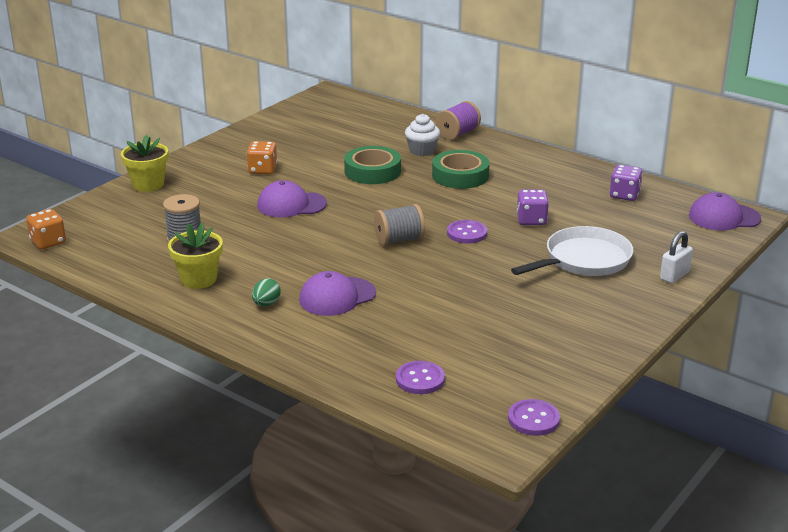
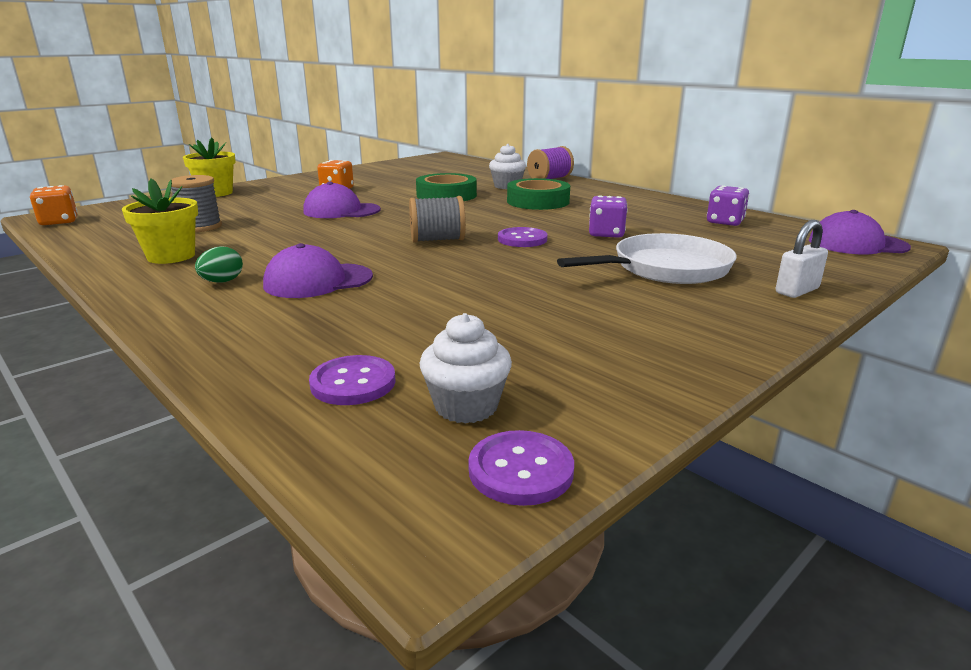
camera: 10 degrees right, 5 degrees down
(491, 387) = (466, 406): none -> white cupcake

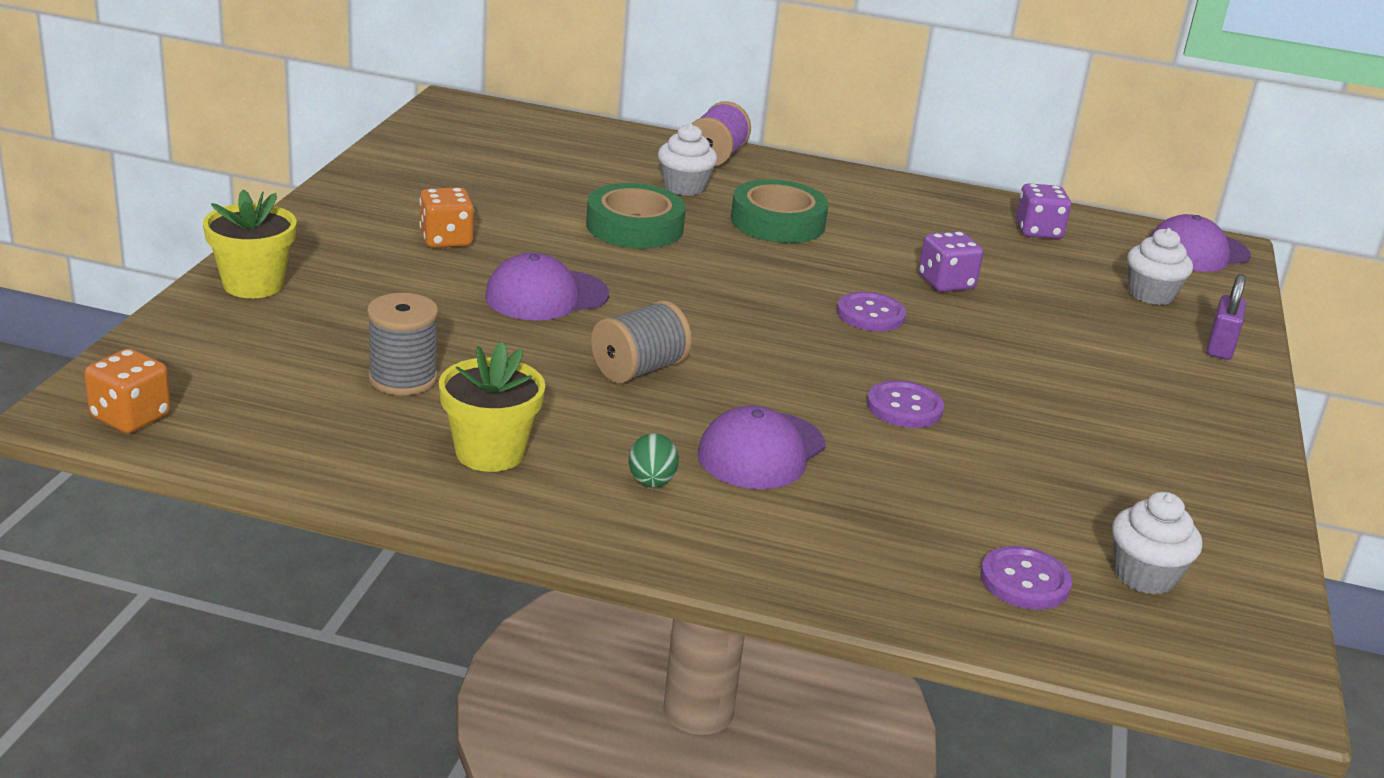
camera: 35 degrees left, 5 degrees up
(437, 240) = (776, 338): grey spool -> grey spool (639, 369)
(520, 470) = (1256, 620): purple button -> purple button (904, 407)
(665, 269) = (1077, 338): white pan -> none
(774, 258) = (1151, 294): none -> white cupcake
(797, 291) = (1220, 348): white padlock -> purple padlock

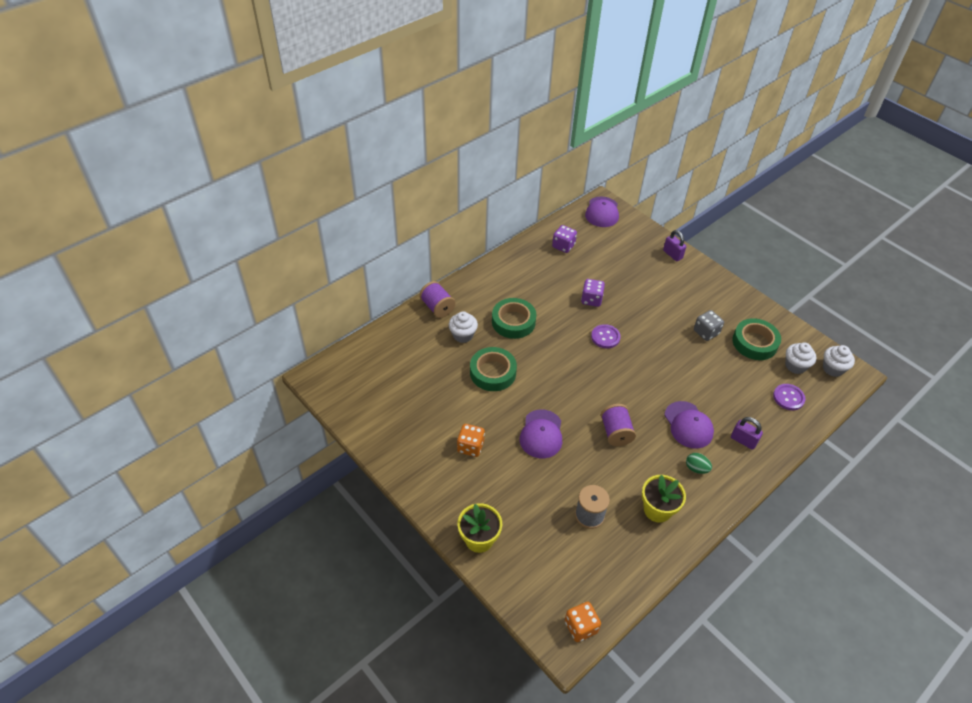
camera: 55 degrees left, 20 degrees up
(639, 369) = (615, 432): grey spool -> purple spool
(805, 533) = (743, 440): none -> purple padlock
(904, 407) = (676, 367): purple button -> none
(1059, 428) = (706, 332): none -> grey dice
(1128, 500) = (754, 343): none -> green tape
(1151, 294) = (627, 247): white cupcake -> white cupcake (833, 368)

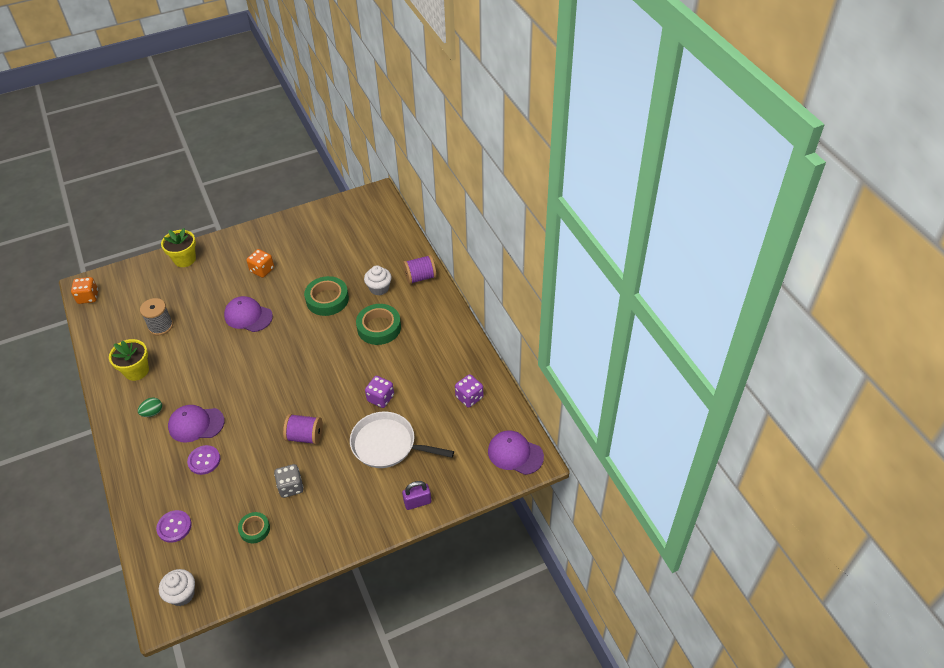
camera: 110 degrees right, 0 degrees up
(605, 337) = (327, 394): purple button -> purple button (204, 460)
(615, 432) = (220, 367): purple spool -> purple spool (305, 436)
(633, 283) = (387, 444): none -> white pan
(743, 440) = (155, 462): purple padlock -> none
(754, 343) = (254, 529): green tape -> green tape, size x0.58
(795, 366) = (206, 555): white cupcake -> none

